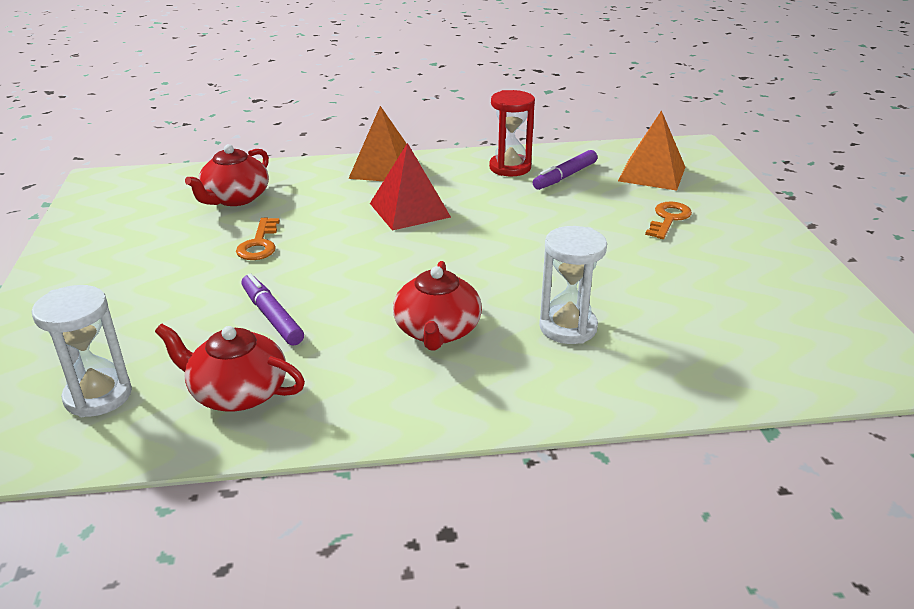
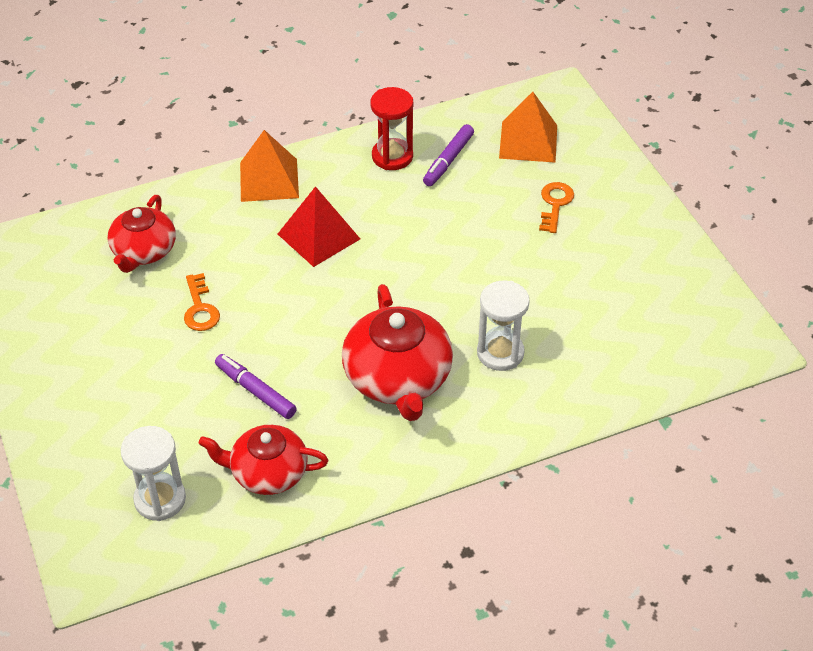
camera: 15 degrees left, 15 degrees up
(437, 331) = (398, 378): red teapot -> red teapot, size x1.51

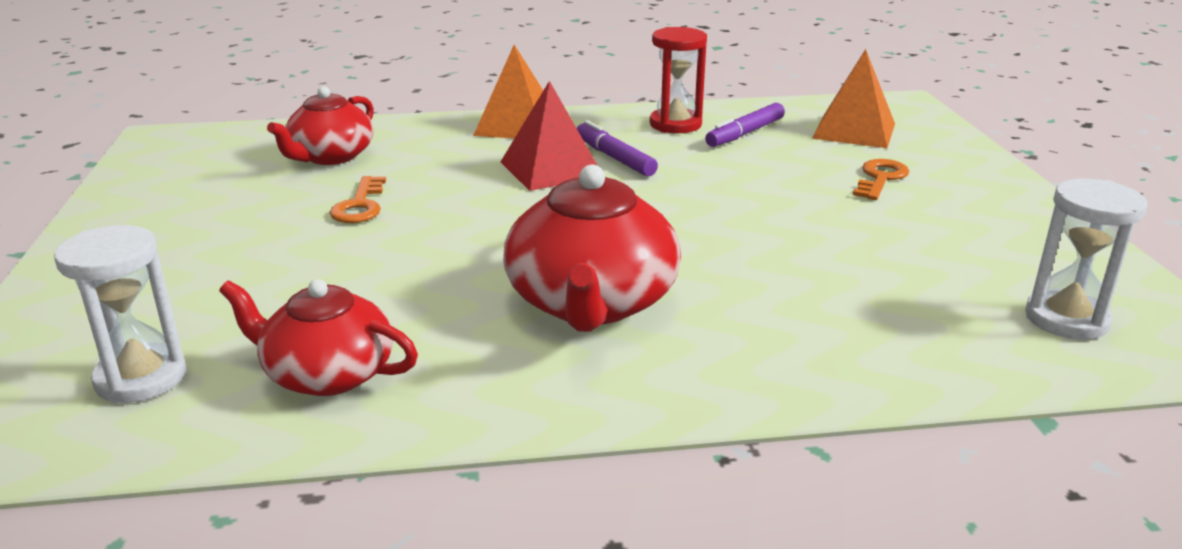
camera: 15 degrees right, 20 degrees down
(255, 391) = (374, 286): purple marker -> purple marker (614, 158)
(500, 353) = (762, 298): white hourglass -> white hourglass (1066, 319)

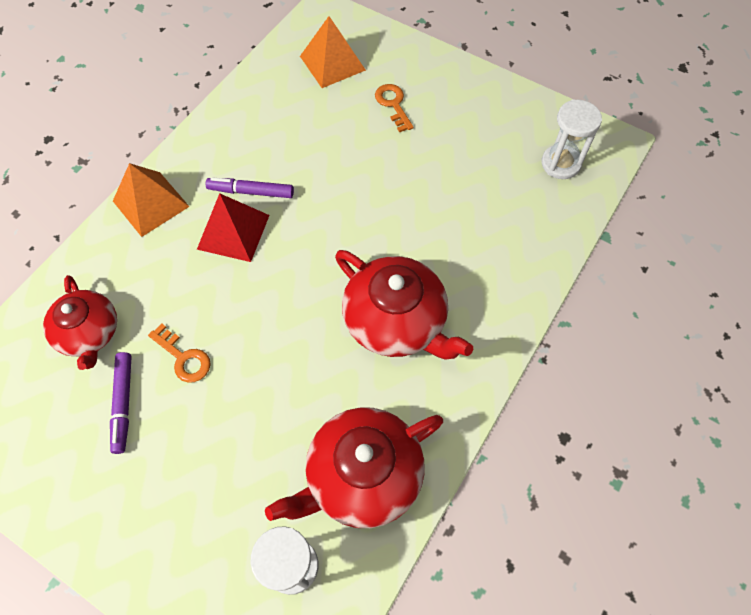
camera: 50 degrees left, 35 degrees up
(327, 374) = (362, 475): red teapot -> red teapot, size x1.51
(675, 124) = (238, 129): red hourglass -> none
(745, 134) = (285, 110): purple marker -> purple marker (124, 404)

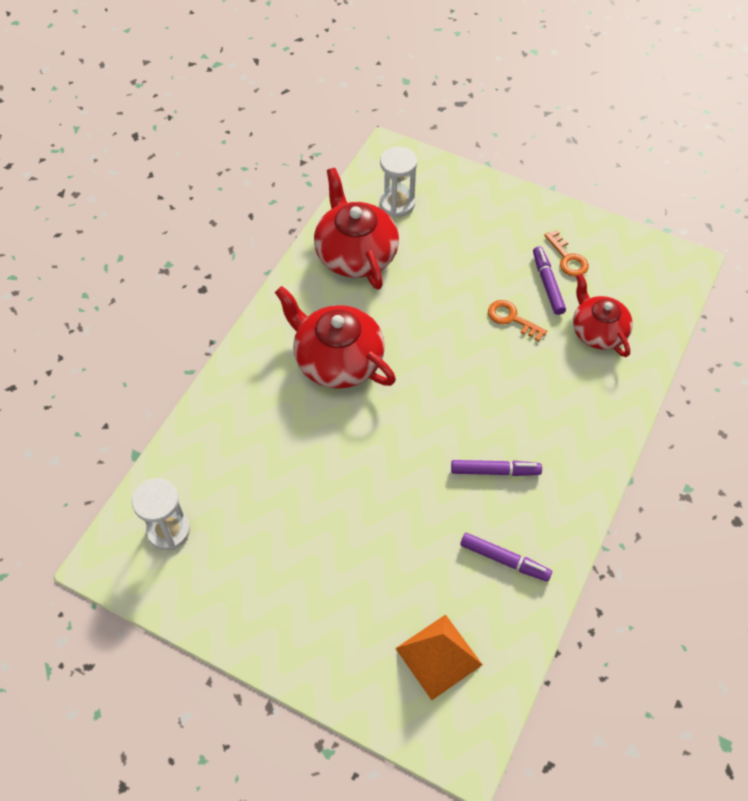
camera: 175 degrees right, 5 degrees down
(151, 203) = (592, 450): orange pyramid -> none
(233, 232) = (501, 428): red pyramid -> none
(263, 121) = (504, 560): none -> purple marker
(362, 475) = (355, 253): red teapot -> red teapot turned 75 degrees counterclockwise
(393, 105) = (356, 596): orange key -> orange key (567, 258)

